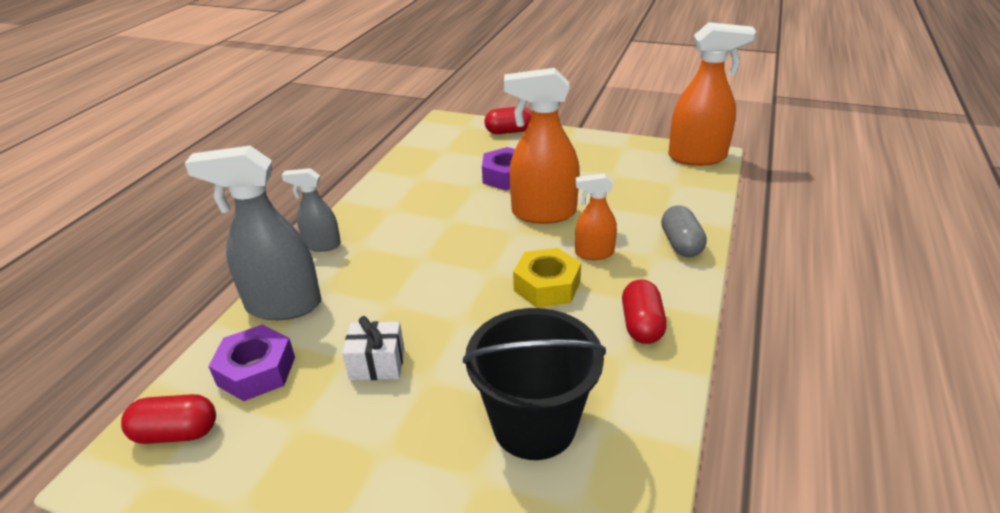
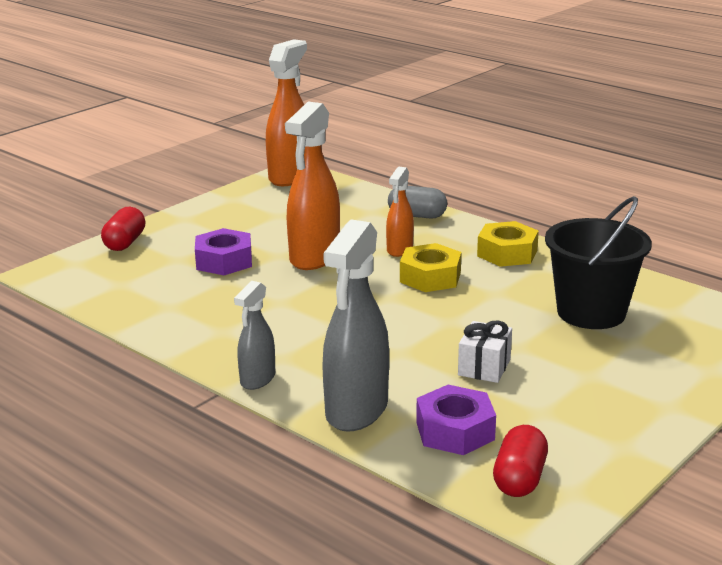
camera: 70 degrees left, 10 degrees down
(641, 325) = (507, 253): red capsule -> yellow nut

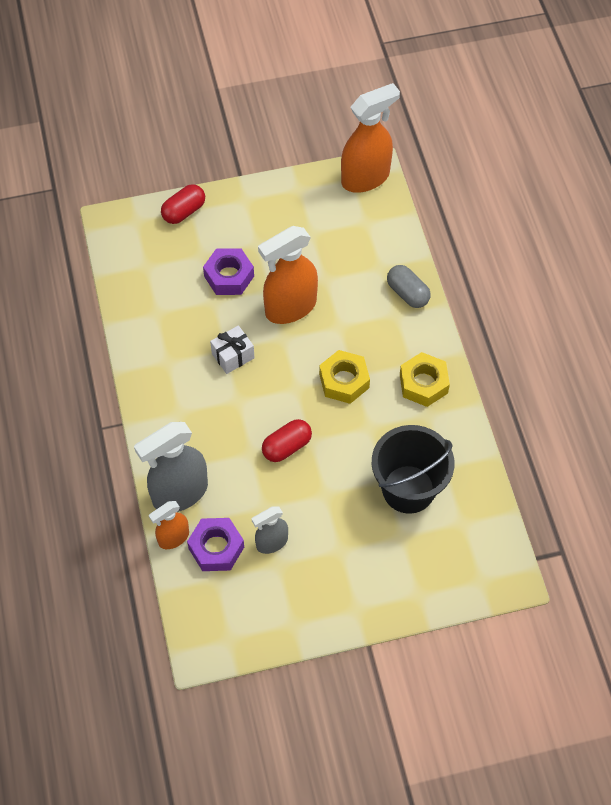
camera: 35 degrees right, 35 degrees up
(257, 379) = (150, 427): grey spray bottle -> grey spray bottle (271, 542)
(399, 250) = (354, 333): orange spray bottle -> orange spray bottle (173, 538)
(484, 367) = (287, 501): white gift -> white gift (233, 356)
(519, 479) = (213, 610): red capsule -> red capsule (287, 447)

